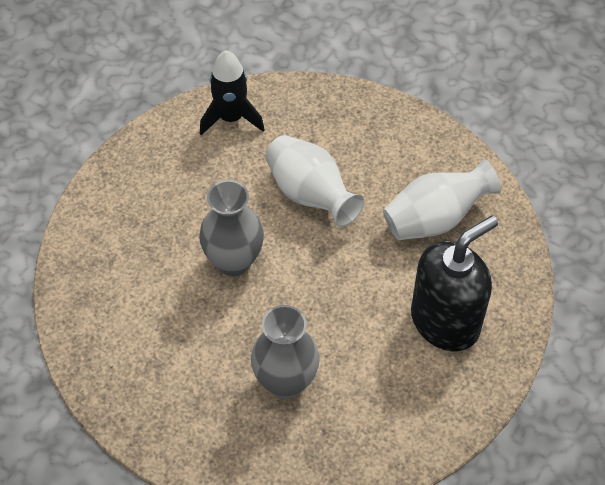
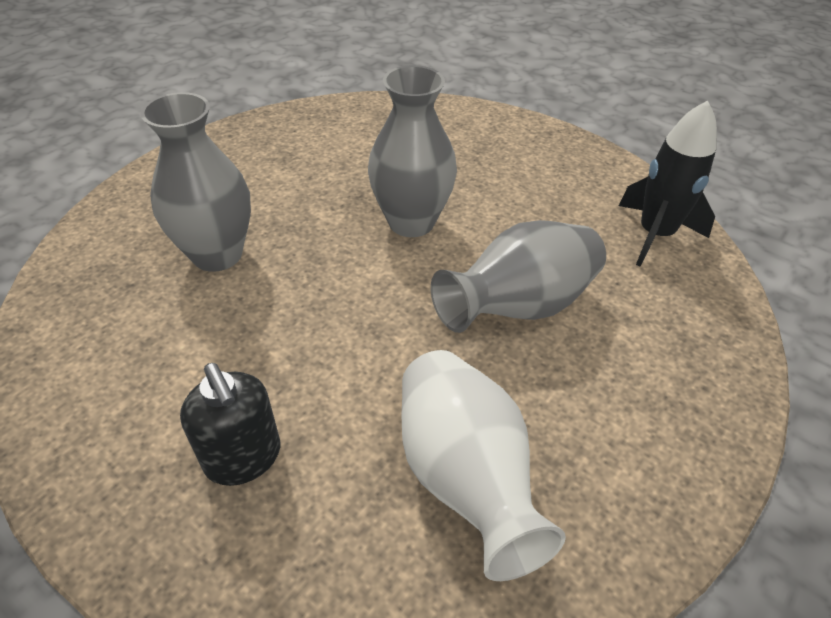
camera: 95 degrees right, 10 degrees down
(310, 195) = (519, 306): white vase -> grey vase
(445, 321) = (243, 458): black soap dispenser -> black soap dispenser, size x0.56

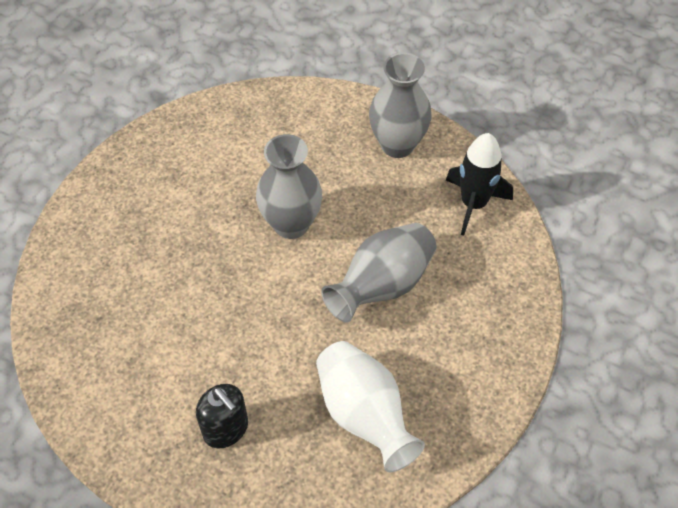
camera: 10 degrees left, 10 degrees up
(217, 254) = (154, 280): grey vase -> grey vase (397, 145)

